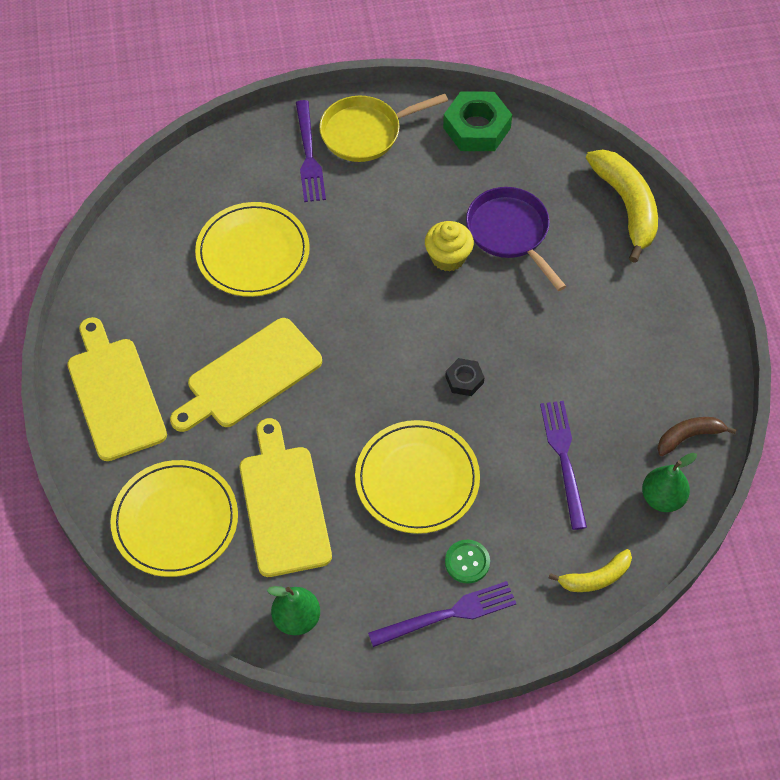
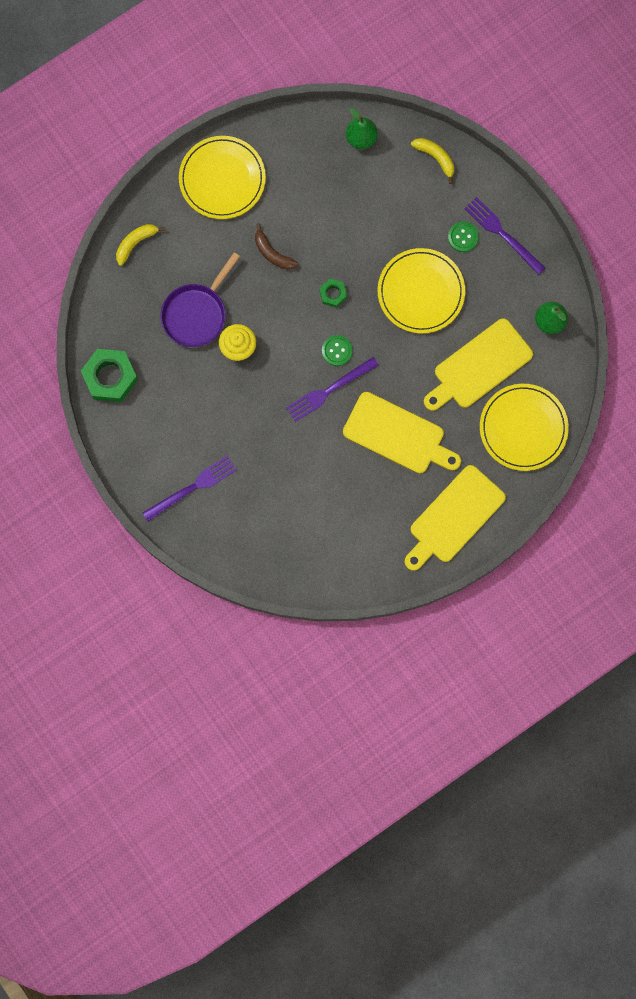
camera: 115 degrees left, 20 degrees up
(253, 252) = (297, 484): yellow plate -> yellow plate (222, 179)
(366, 132) = (152, 456): yellow pan -> none
(390, 355) = (337, 351): none -> green button
(464, 380) = (333, 294): black nut -> green nut
(564, 459) = (362, 207): purple fork -> purple fork (329, 390)
(626, 206) = (135, 243): yellow banana -> yellow banana, size x0.55
(688, 437) = (308, 137): brown banana -> brown banana (272, 253)

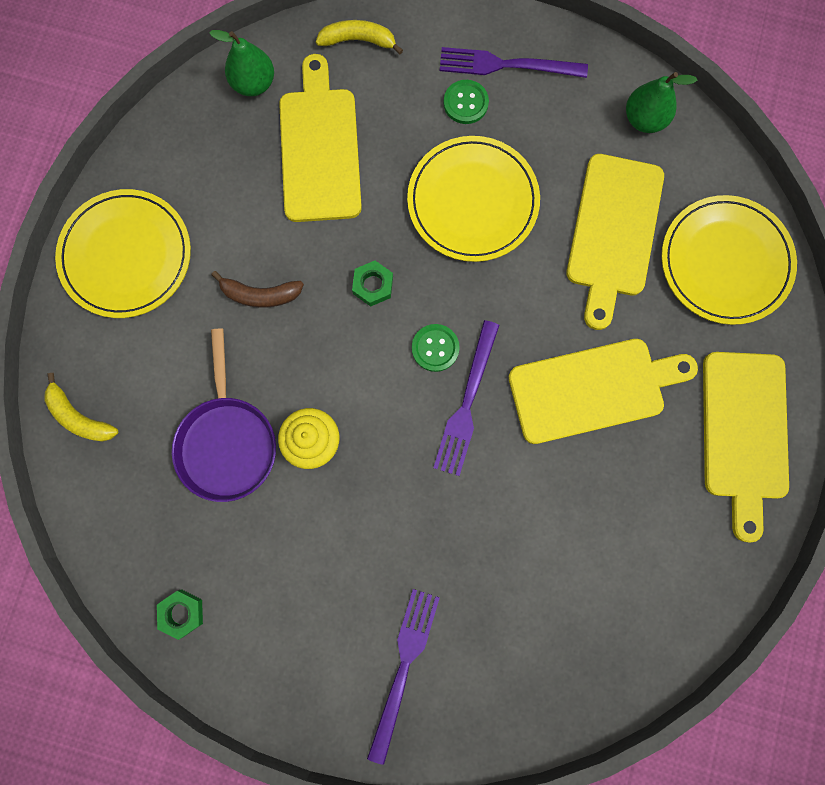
camera: 40 degrees left, 0 degrees up
(110, 377) = (182, 613): green nut -> green nut, size x0.52
(135, 243) = (79, 416): yellow banana -> yellow banana turned 60 degrees counterclockwise
(366, 201) = (319, 148): none -> yellow cutting board

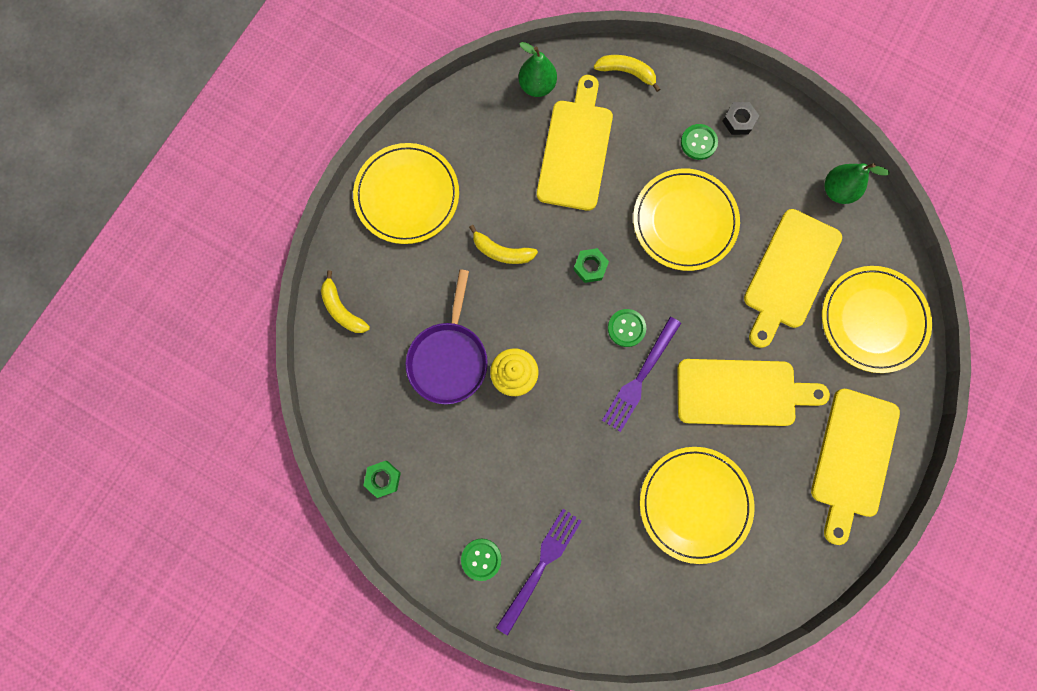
camera: 15 degrees right, 0 degrees up
(260, 294) = (502, 252): brown banana -> yellow banana
(328, 679) = (481, 559): none -> green button
(507, 65) = (739, 121): purple fork -> black nut
(571, 539) = (695, 503): none -> yellow plate

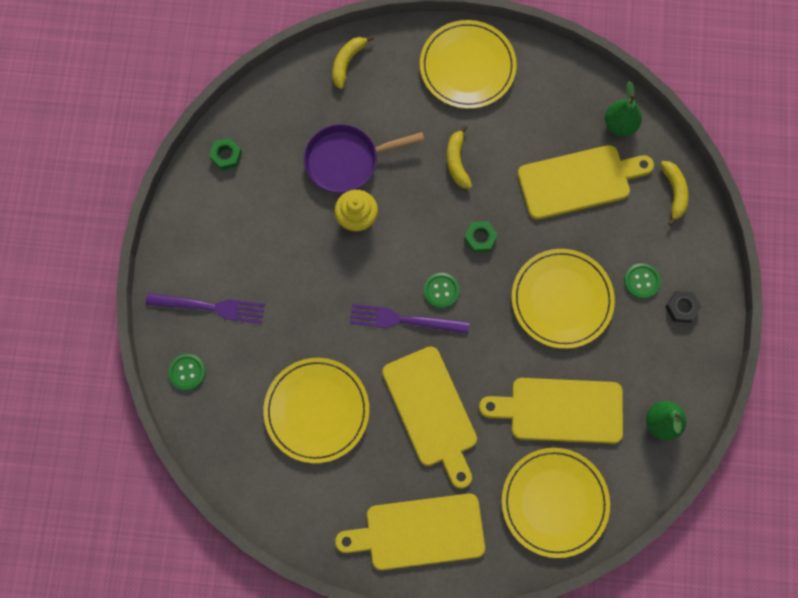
camera: 65 degrees right, 5 degrees down
(481, 559) = (196, 258): green button -> green button (187, 372)

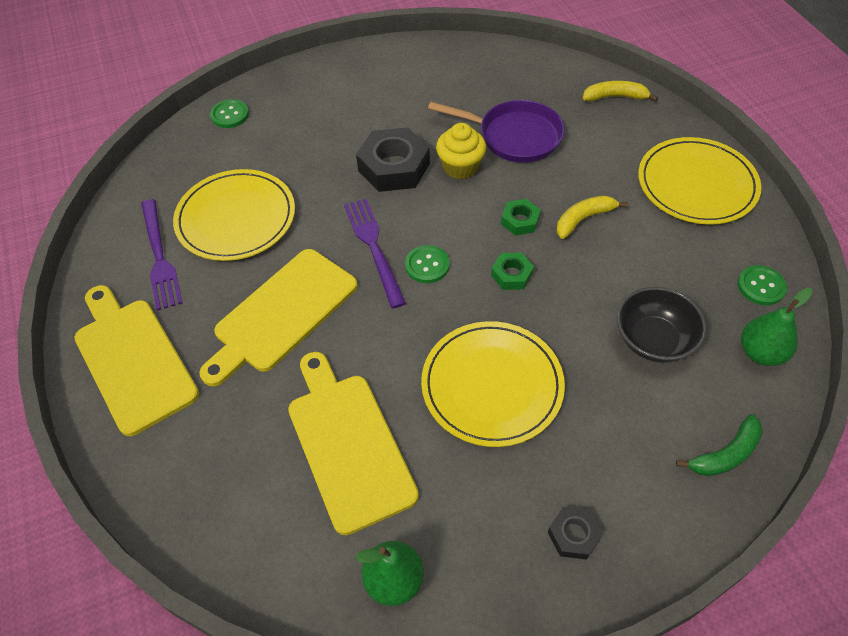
camera: 65 degrees right, 20 degrees down
(210, 307) = (301, 105): purple fork -> purple fork (159, 257)
(226, 156) = (455, 58): green nut -> green nut (520, 221)
(328, 267) = (394, 167): none -> black nut
(347, 161) = (514, 136): purple pan -> purple pan turned 150 degrees clockwise
(554, 502) = (223, 489): yellow plate -> none
(579, 181) = (653, 340): yellow cutting board -> black bowl
(641, 281) = (576, 467): green button -> green button (761, 286)
(674, 193) = (725, 454): yellow banana -> green banana

